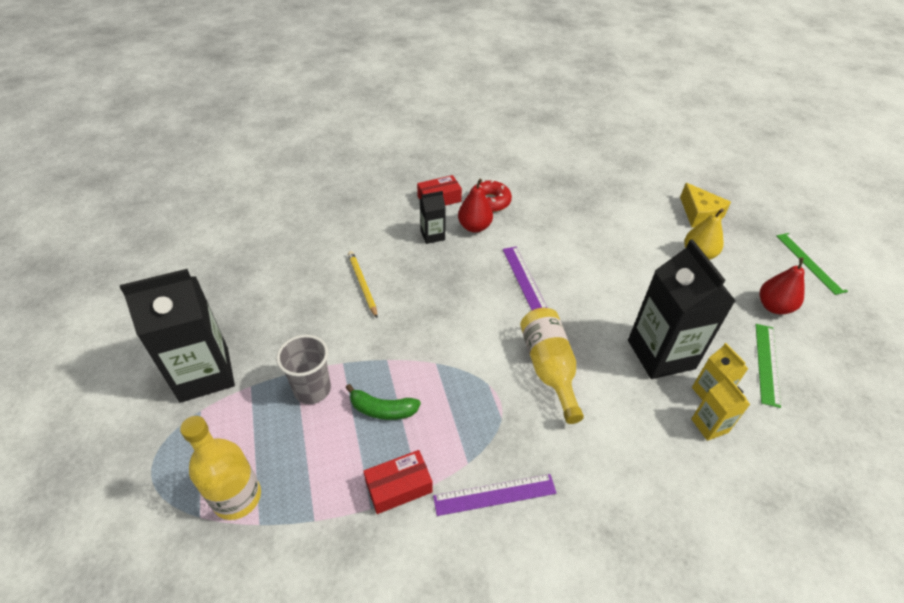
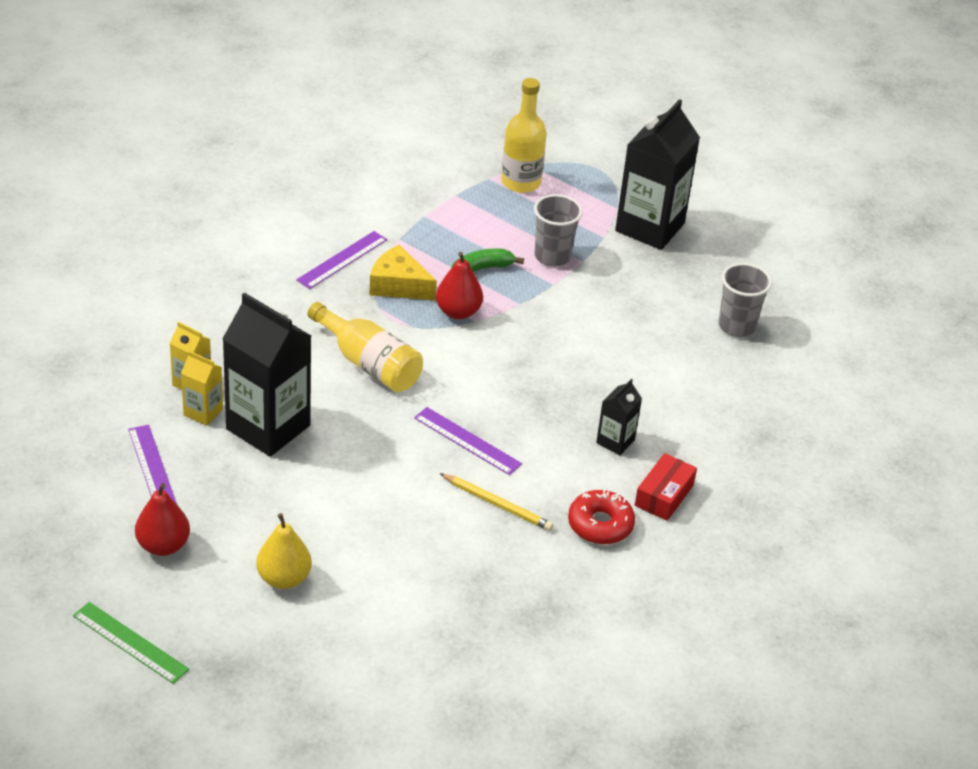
camera: 140 degrees right, 5 degrees down
(266, 264) = (737, 326): none -> grey cup
(362, 284) = (621, 353): yellow pencil -> yellow pencil (497, 504)
(399, 487) = (417, 234): red box -> none
(474, 227) = (581, 477): red pear -> red pear (458, 312)
(699, 214) = (312, 654): yellow cheese -> yellow cheese (398, 285)
(767, 363) = (153, 469): green ruler -> purple ruler

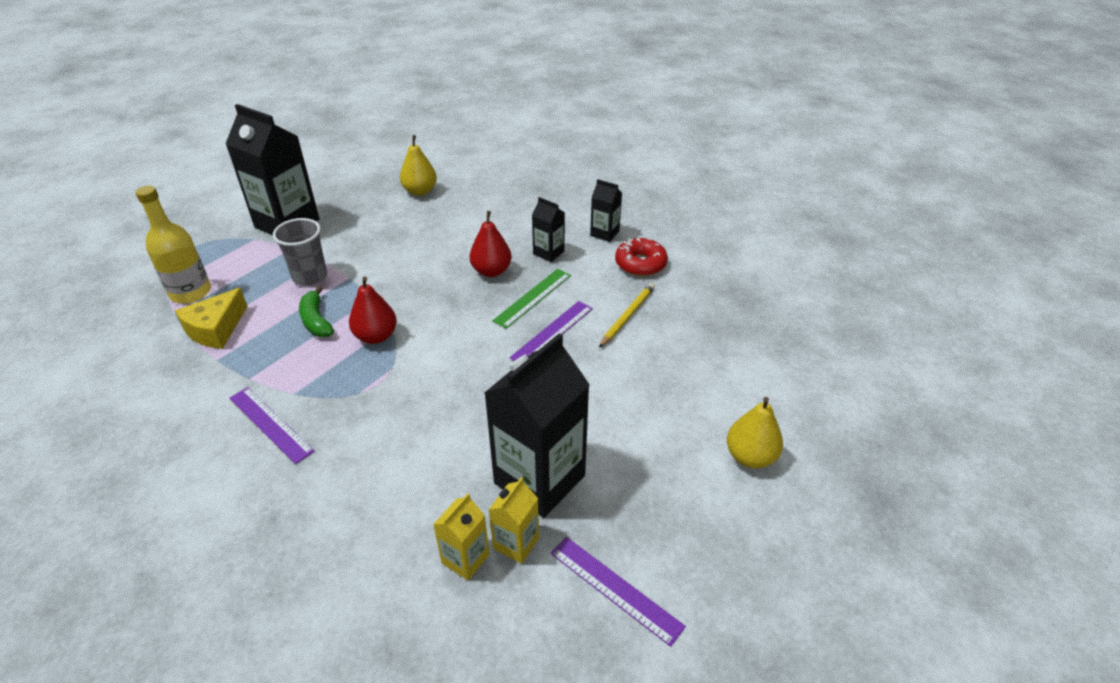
camera: 85 degrees left, 0 degrees up
(130, 642) = (880, 587): green ruler -> green ruler (532, 297)
(153, 469) = (615, 588): purple ruler -> purple ruler turned 60 degrees clockwise
(163, 545) = (733, 567): red pear -> red pear (491, 271)
(369, 363) = (444, 399): yellow bottle -> none
(398, 285) = (325, 378): yellow cheese -> yellow cheese (216, 329)
(664, 495) = (604, 233): red box -> black carton
(737, 326) = (420, 191): grey cup -> yellow pear

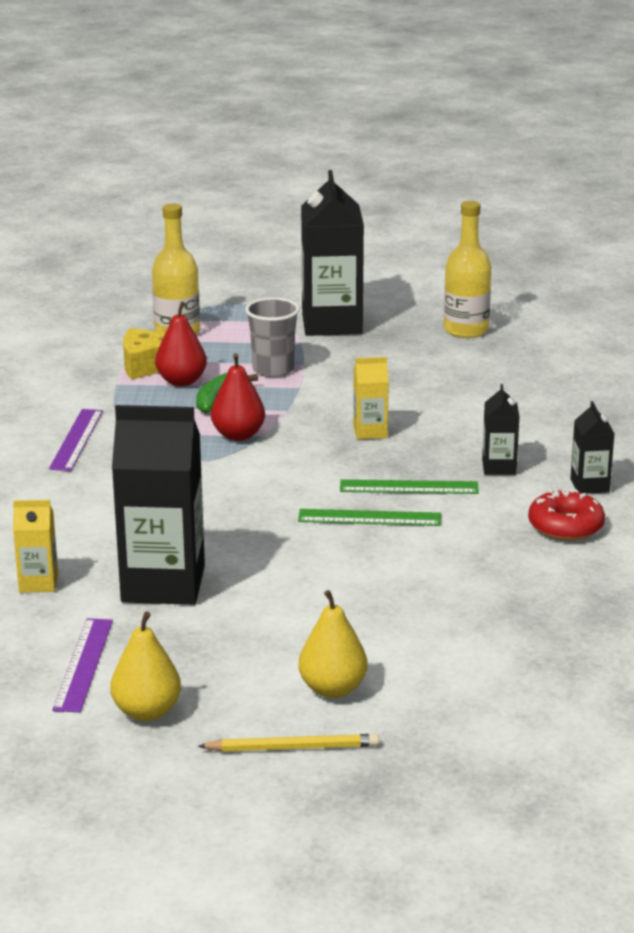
camera: 55 degrees right, 15 degrees down
(373, 182) = (466, 330): none -> yellow bottle
(420, 191) = (492, 358): yellow pear -> yellow pear (147, 712)
(491, 271) = (417, 449): red pear -> red pear (181, 381)
(516, 543) = (80, 599): yellow carton -> yellow carton (370, 432)
(552, 332) = (369, 518): purple ruler -> green ruler
(627, 316) = (458, 549): yellow pencil -> yellow pencil (293, 747)

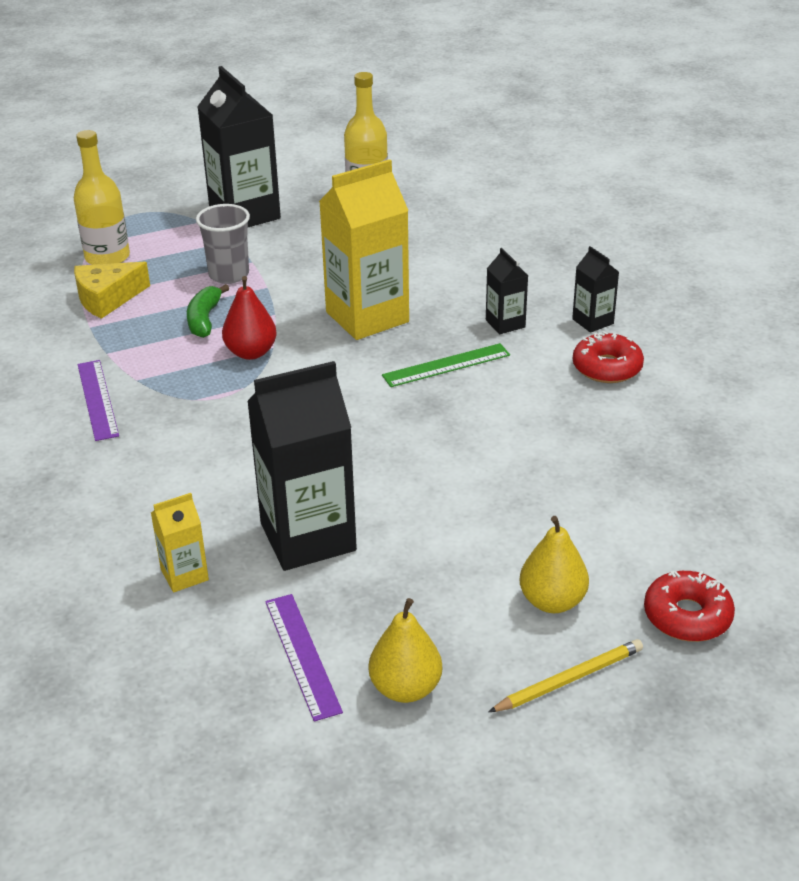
camera: 25 degrees left, 10 degrees up
(181, 381) = (152, 308): red pear -> none
(369, 518) = (438, 407): green ruler -> none
(370, 432) = (367, 317): yellow carton -> yellow carton, size x2.09
(447, 735) = (687, 616): none -> red donut

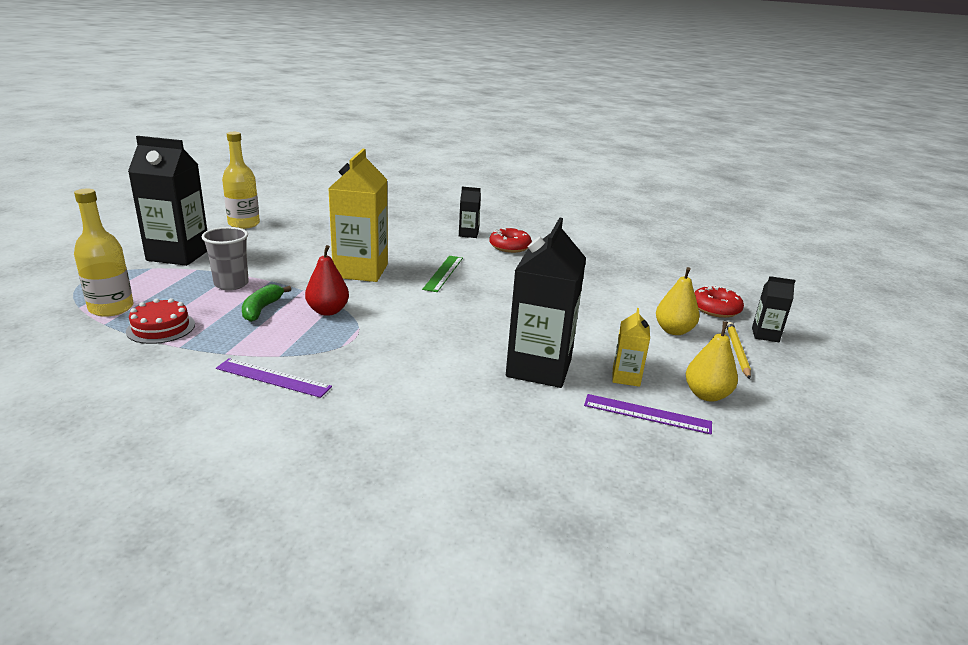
camera: 55 degrees left, 10 degrees down
(107, 298) = (161, 328): yellow cheese -> red cake
(184, 575) = (521, 422): yellow carton -> yellow carton (626, 377)
(204, 319) = (262, 309): green banana -> green banana turned 60 degrees clockwise
(505, 323) = (434, 248): black carton -> black carton (765, 335)

